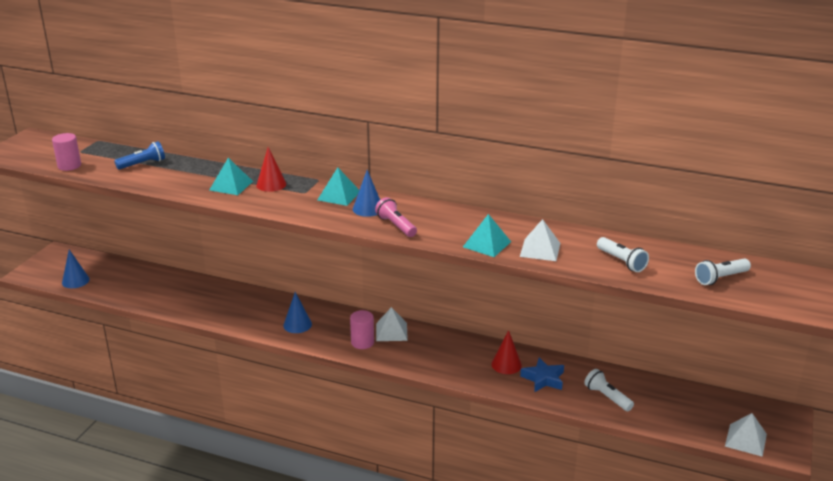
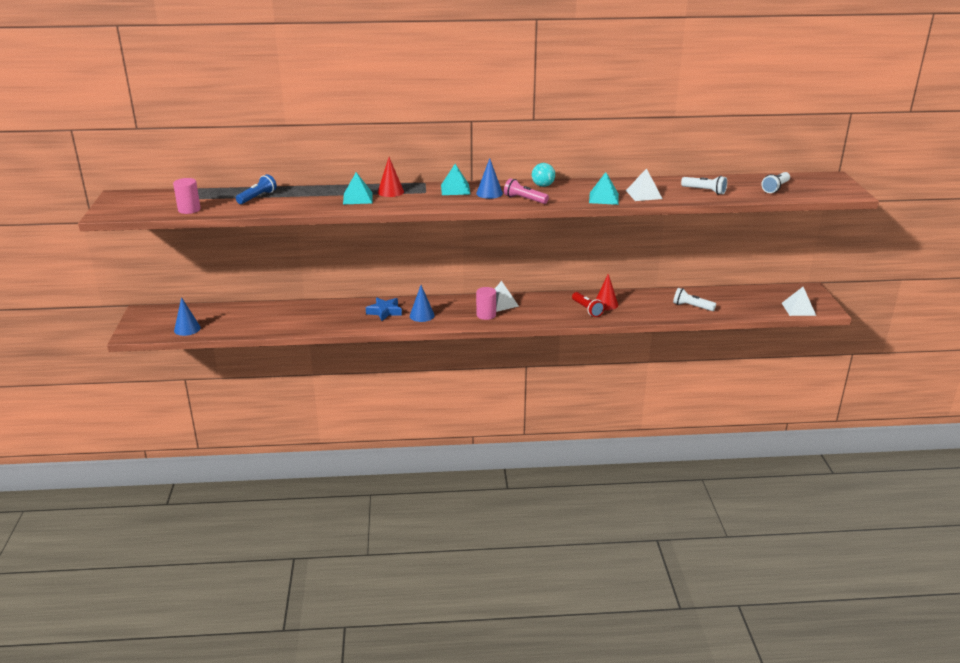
camera: 25 degrees left, 0 degrees up
(437, 211) = (543, 186): none -> turquoise ball
(478, 366) = (587, 309): none -> red flashlight
(543, 379) = (639, 306): blue star -> blue star (384, 312)

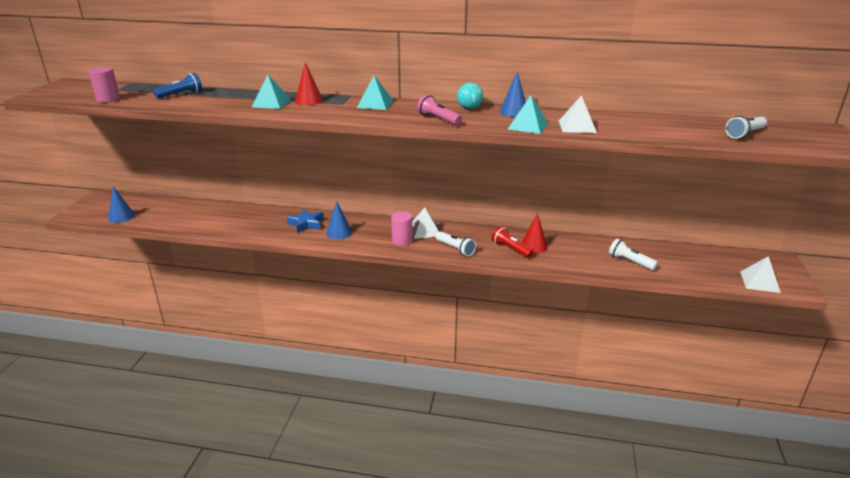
camera: 15 degrees right, 0 degrees up
(489, 193) = (406, 110): blue cone -> blue cone (514, 112)
(587, 309) = (510, 249): red flashlight -> red flashlight turned 150 degrees clockwise
(705, 191) = (653, 129): white flashlight -> white flashlight (455, 249)

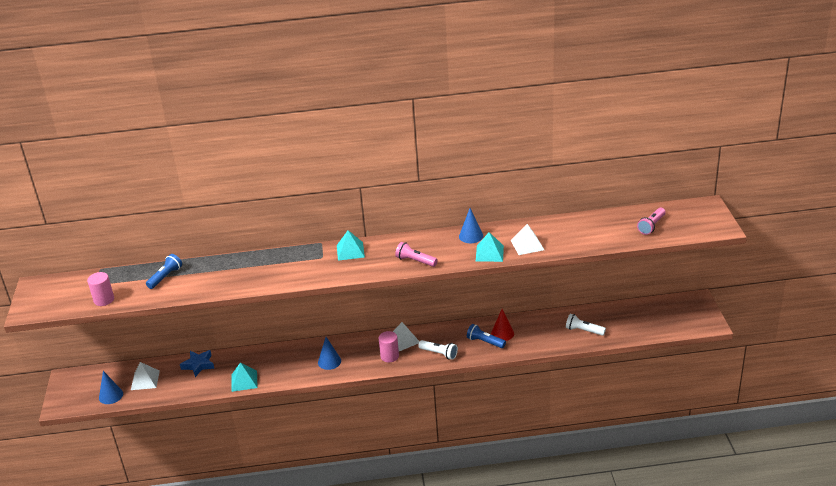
camera: 15 degrees left, 5 degrees up
(271, 103) = (259, 271): turquoise pyramid -> turquoise pyramid (244, 381)
(306, 224) = (294, 359): blue star -> blue star (198, 365)
(309, 100) = (289, 259): red cone -> none
(469, 108) = (432, 239): turquoise ball -> none
(510, 249) = (485, 342): red flashlight -> blue flashlight
(744, 134) = (651, 226): white flashlight -> pink flashlight
(759, 282) = (684, 326): white pyramid -> white pyramid (145, 380)

